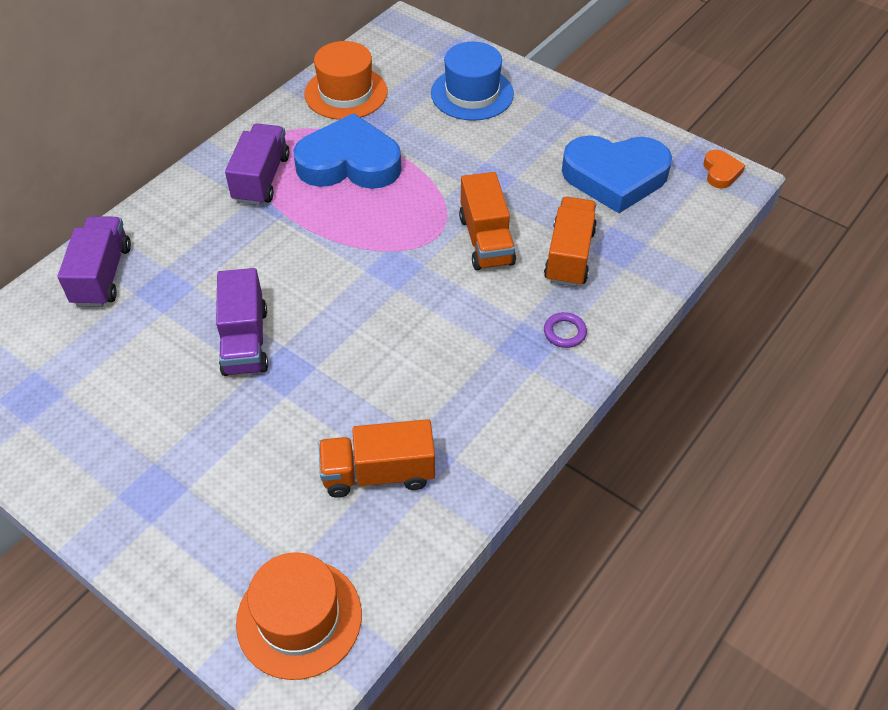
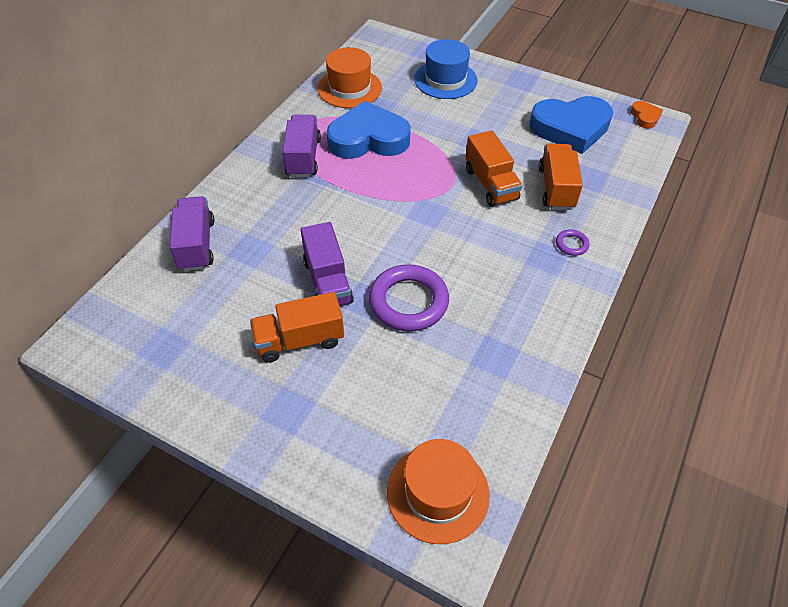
camera: 10 degrees left, 0 degrees up
(336, 379) = (408, 302): none -> purple ring
(378, 473) = (464, 369): orange truck -> orange truck (299, 340)

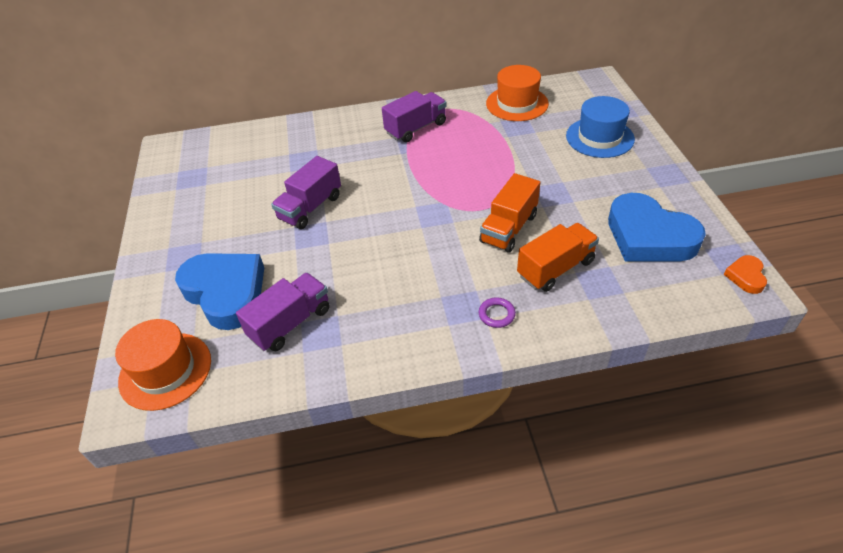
camera: 55 degrees right, 5 degrees down
(196, 245) = (285, 138): purple truck -> purple truck (290, 323)
(299, 340) = (246, 226): orange truck -> none
(368, 139) = (474, 142): blue heart -> blue heart (226, 293)
(408, 302) = (330, 256): purple ring -> none
(645, 117) = (745, 276): orange heart -> orange heart turned 150 degrees clockwise

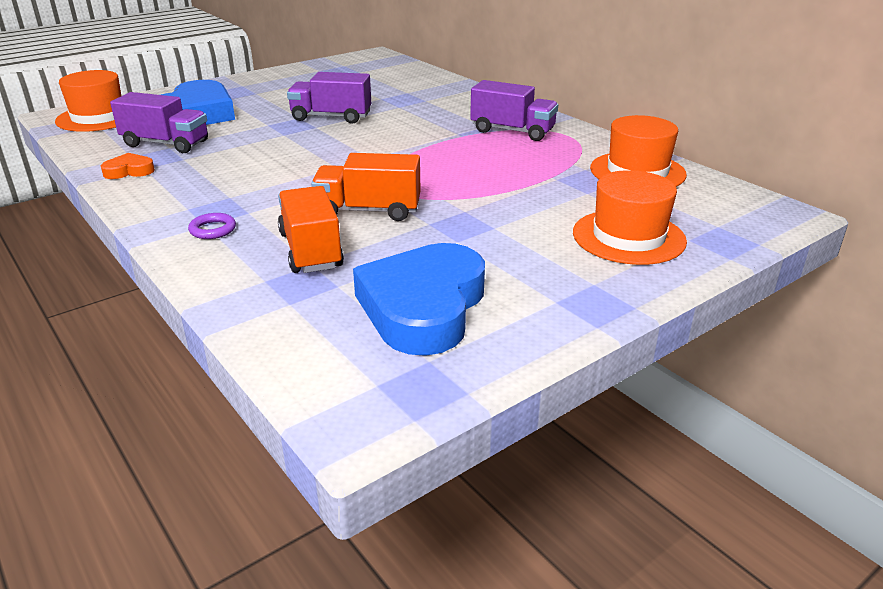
camera: 60 degrees right, 15 degrees down
(555, 268) = (311, 250): orange truck -> orange truck turned 135 degrees counterclockwise
(599, 137) = (628, 237): blue hat -> orange hat
(745, 276) = (383, 409): orange heart -> orange heart (129, 171)

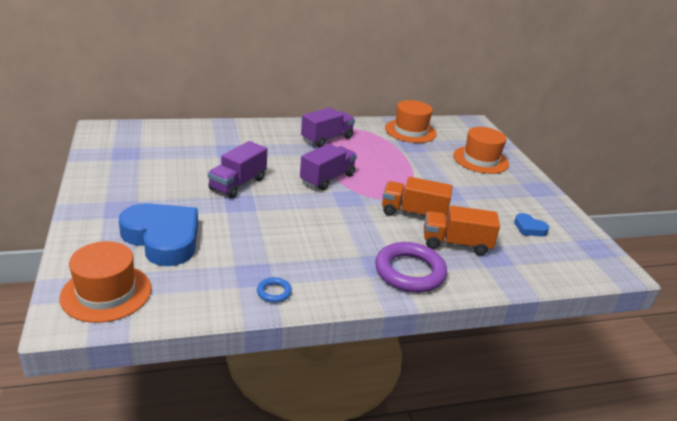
camera: 70 degrees left, 0 degrees up
(129, 171) = (274, 292): orange heart -> blue ring
(166, 144) = (225, 265): purple truck -> purple truck (327, 178)
(212, 229) = (409, 272): purple ring -> purple ring, size x2.24
(368, 210) = (413, 213): orange truck -> orange truck turned 75 degrees clockwise
(423, 307) = (529, 228): blue heart -> blue heart, size x0.44

